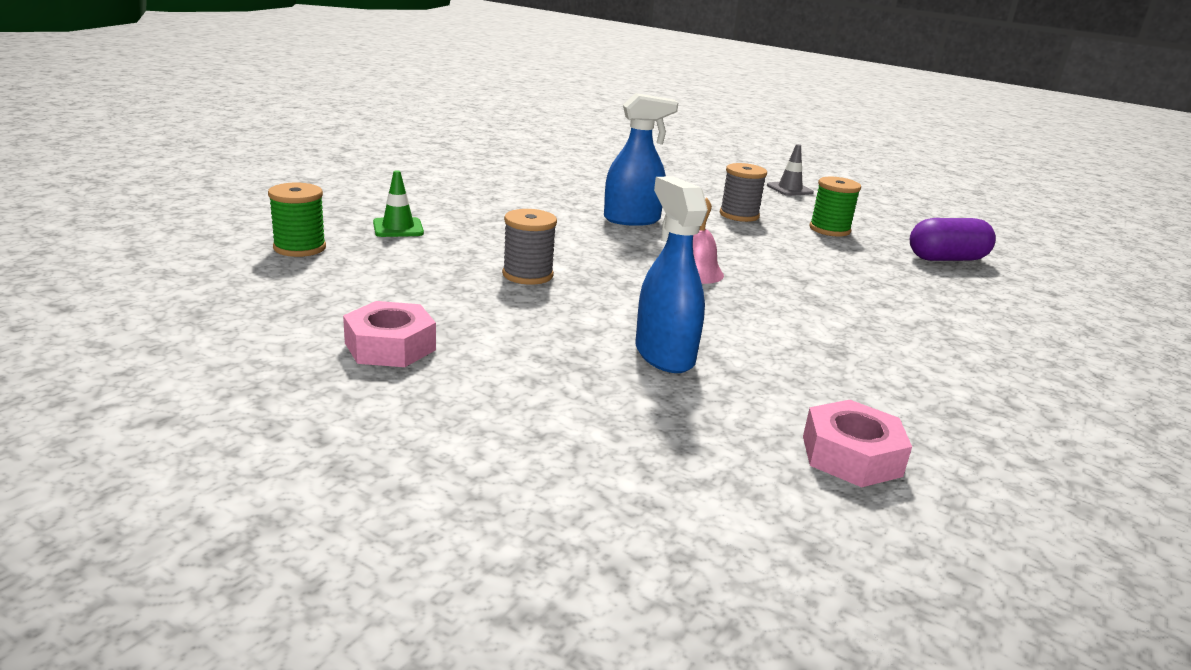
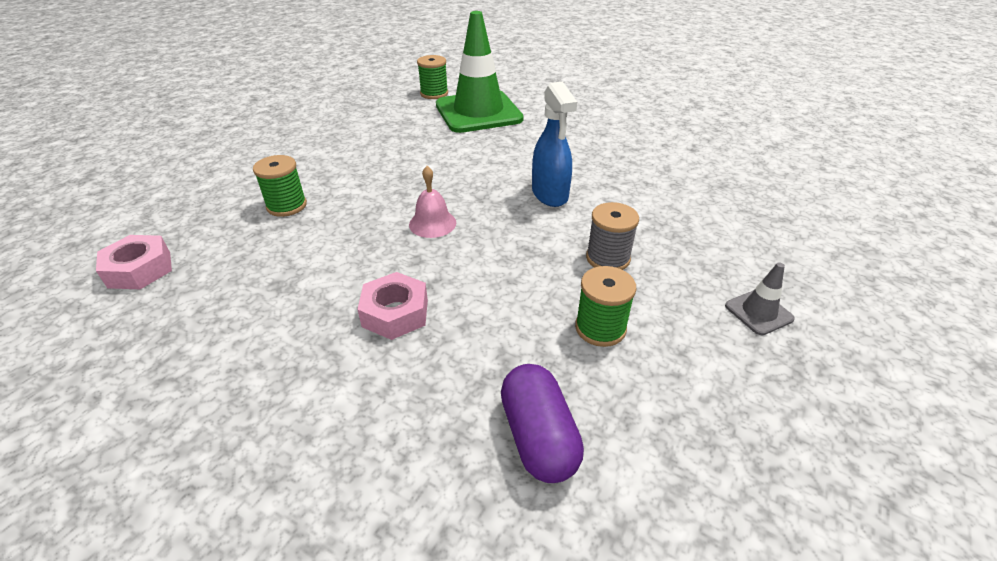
camera: 90 degrees right, 15 degrees up
(390, 346) = (309, 129): pink nut -> pink nut (395, 313)
(398, 228) = (478, 112): green traffic cone -> green traffic cone, size x2.47
(527, 275) = (410, 156): grey spool -> none
(664, 355) = (287, 206): blue spray bottle -> green spool

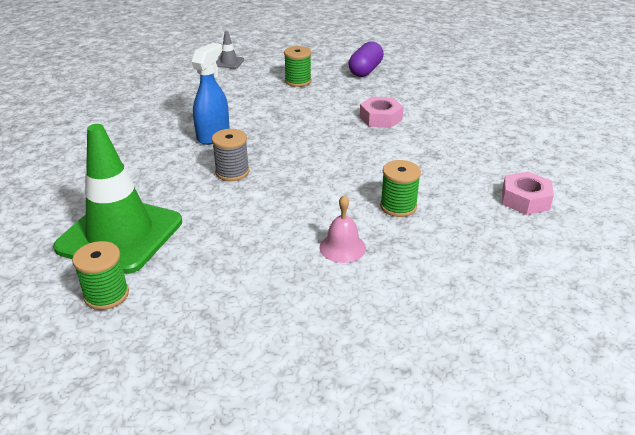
camera: 140 degrees left, 5 degrees down
(432, 223) = (310, 149): pink bell -> pink bell (342, 247)
(608, 258) = (247, 97): grey spool -> grey spool (232, 172)

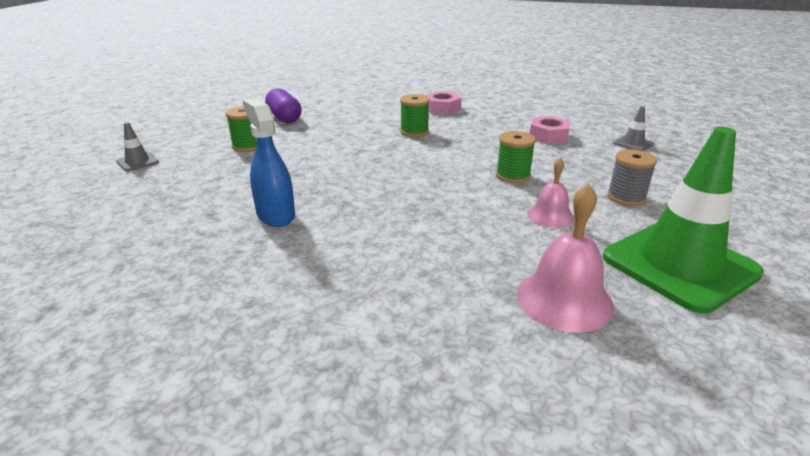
camera: 55 degrees left, 5 degrees down
(106, 295) = (524, 382): green spool -> green spool (414, 132)
(120, 234) = (404, 336): green traffic cone -> green traffic cone (679, 265)
(214, 288) = (564, 299): none -> pink bell
(232, 172) = (364, 227): grey spool -> grey spool (626, 197)
(380, 118) = (372, 138): pink nut -> pink nut (442, 108)
(593, 259) = (633, 143): none -> grey traffic cone

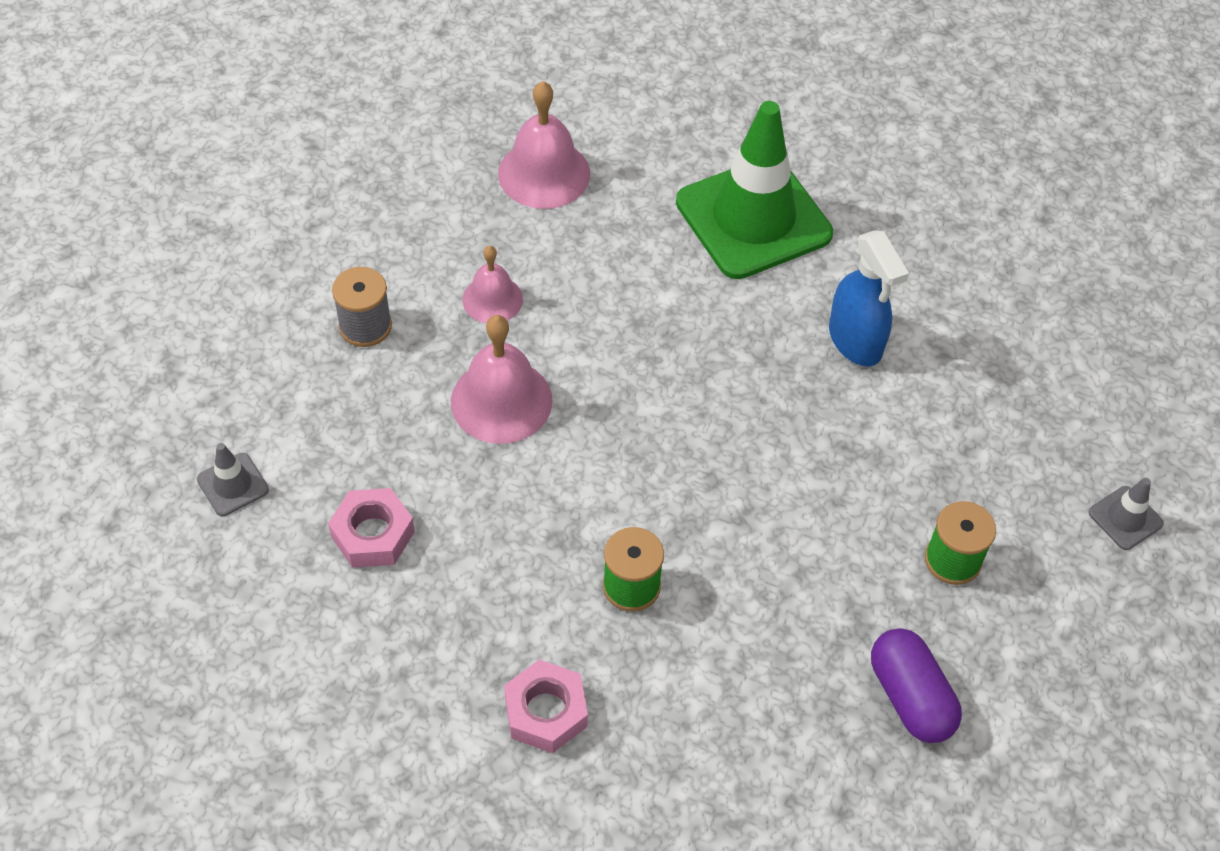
camera: 175 degrees left, 25 degrees up
(513, 176) = (501, 401): green spool -> pink bell
(679, 265) = (396, 202): green traffic cone -> green traffic cone (753, 218)

